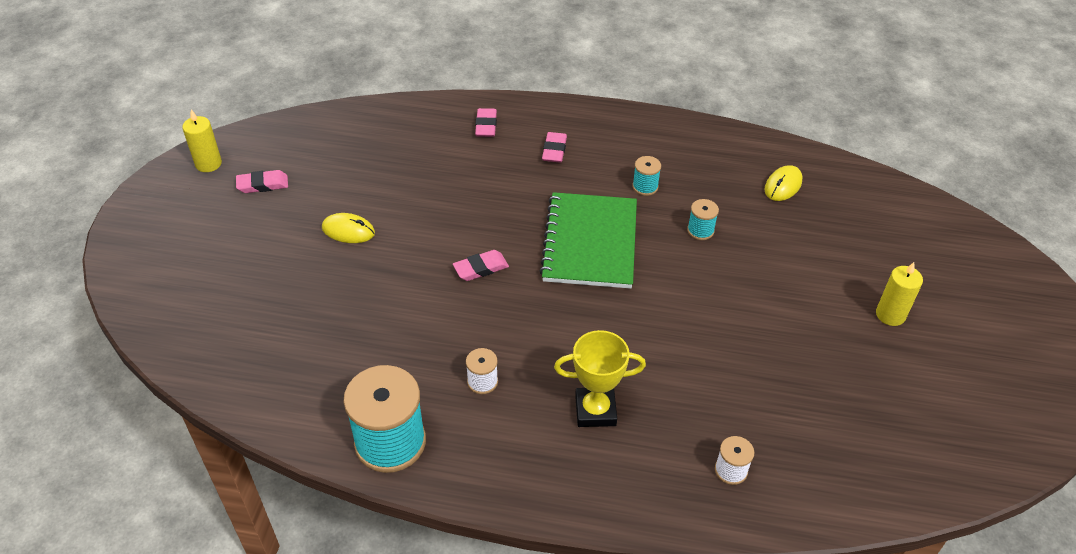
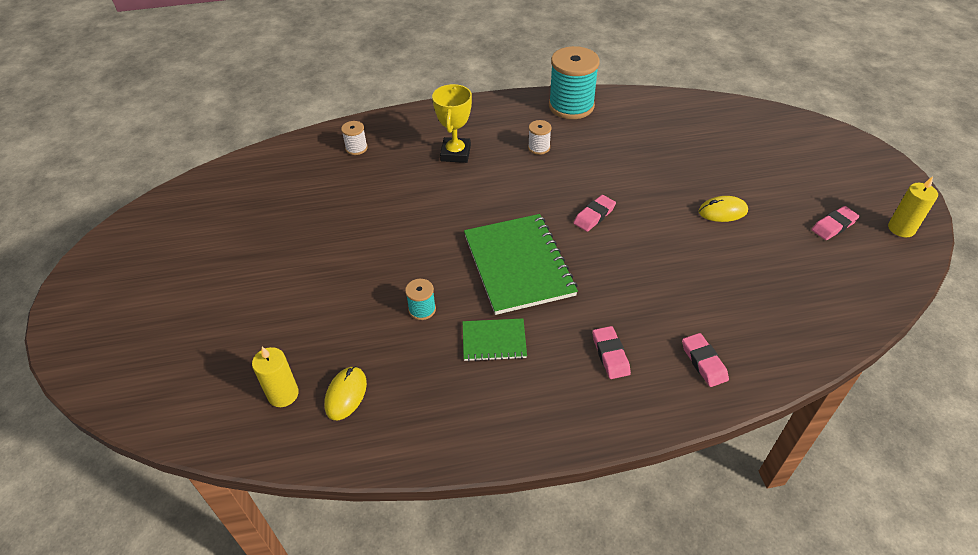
camera: 160 degrees right, 0 degrees up
(595, 410) = (455, 153): yellow trophy -> yellow trophy turned 60 degrees counterclockwise
(645, 187) = (494, 341): turquoise spool -> green notebook
(890, 315) = (236, 282): yellow candle -> yellow candle (283, 394)

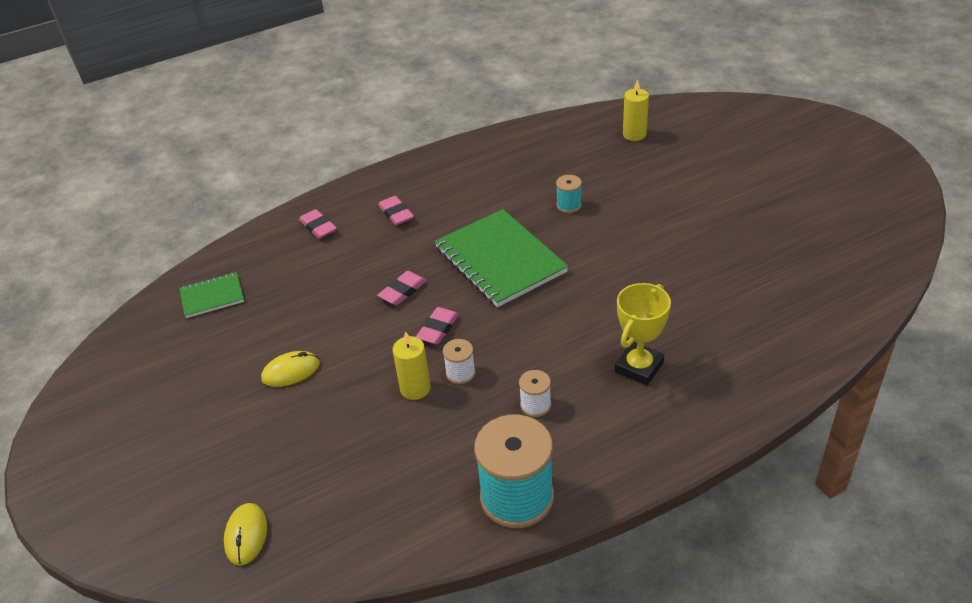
camera: 165 degrees right, 5 degrees down
(346, 394) = (589, 145): yellow mouse -> yellow mouse (246, 535)
(356, 148) = (769, 342): white spool -> white spool (460, 373)
(455, 153) = (639, 367): yellow trophy -> yellow trophy turned 45 degrees clockwise
(494, 341) = (495, 199): green notebook -> green notebook (212, 296)
(834, 226) = (164, 385): pink eraser -> pink eraser (402, 291)
(901, 228) = (85, 401): yellow candle -> yellow candle (415, 388)

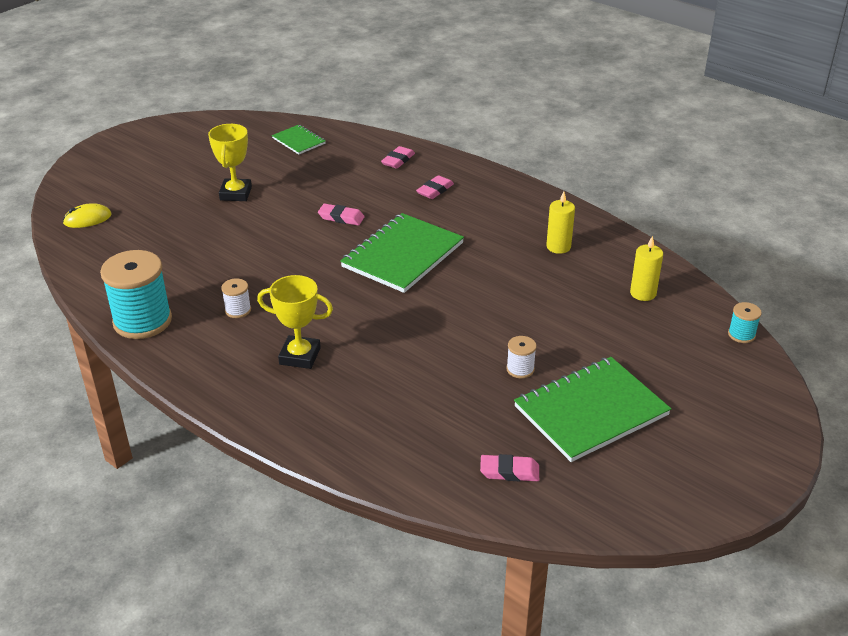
camera: 65 degrees right, 5 degrees down
(291, 371) = (236, 193): yellow mouse -> yellow trophy
(415, 388) = (237, 250): yellow candle -> yellow candle (558, 247)
(438, 329) = (305, 244): pink eraser -> pink eraser (509, 471)
(460, 373) = (260, 266): white spool -> white spool (520, 369)
(568, 205) = (500, 276): turquoise spool -> turquoise spool (741, 335)
(779, 201) = (591, 411): none -> green notebook

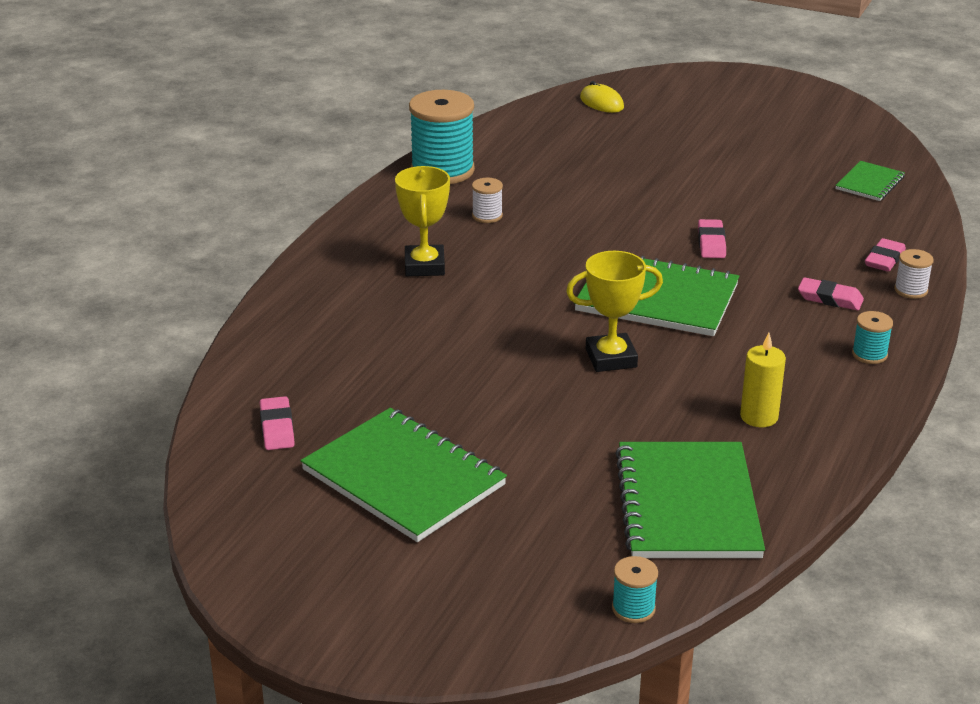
camera: 75 degrees right, 5 degrees down
(236, 193) = (713, 169): yellow trophy -> yellow trophy (611, 358)
(398, 160) = (884, 259): pink eraser -> pink eraser turned 75 degrees counterclockwise
(504, 192) = (869, 354): none -> turquoise spool
(520, 369) = (464, 415): white spool -> white spool (910, 290)
(643, 293) = (687, 504): yellow candle -> green notebook

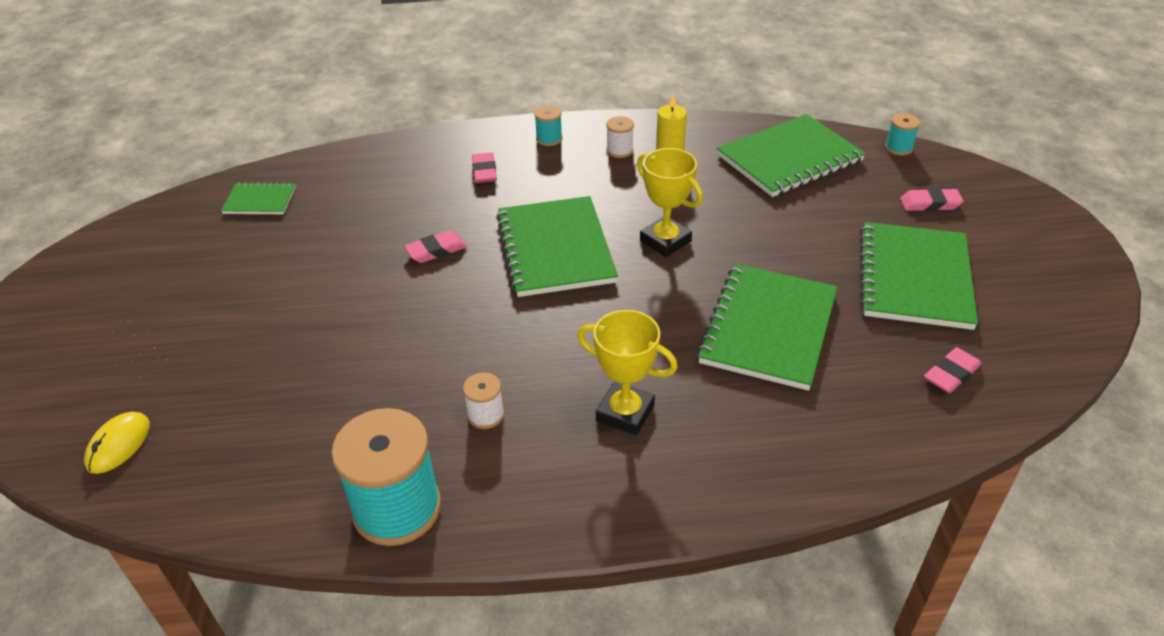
camera: 120 degrees left, 10 degrees up
(424, 266) = (625, 413): yellow trophy -> yellow trophy turned 60 degrees clockwise
(435, 362) = (768, 328): none -> green notebook
(884, 259) = (402, 163): pink eraser -> pink eraser (930, 204)
(910, 290) = (442, 143): white spool -> white spool (619, 150)

